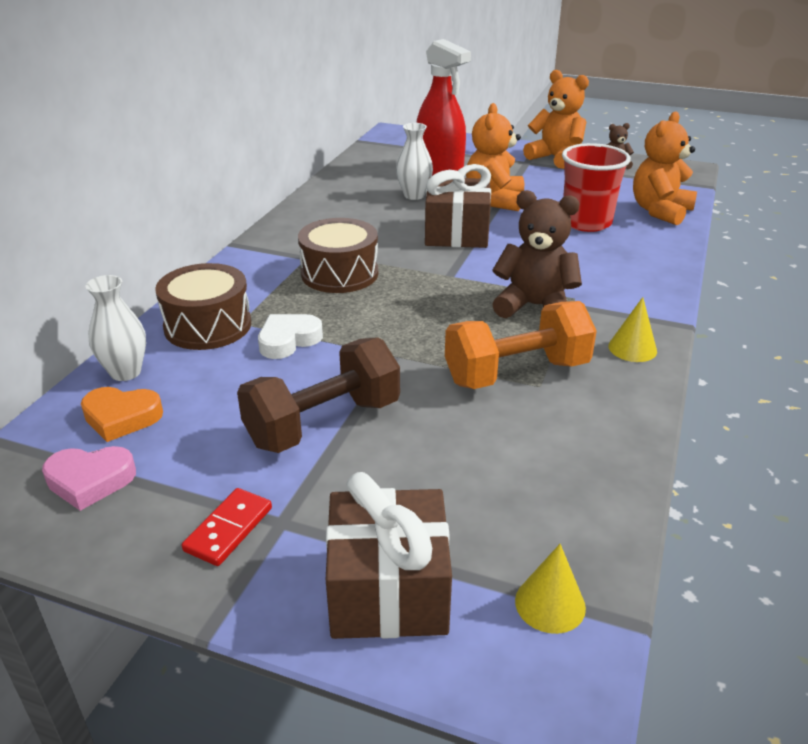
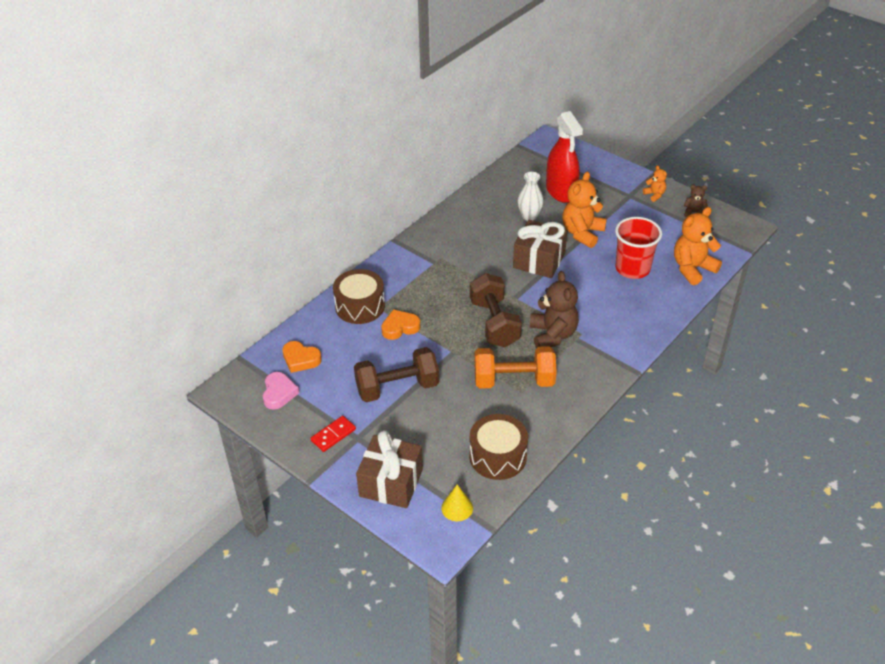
camera: 20 degrees right, 10 degrees up
(90, 481) = (279, 393): pink heart -> pink heart turned 105 degrees counterclockwise
(125, 372) = (309, 330): white vase -> none
(288, 340) = (400, 327): white heart -> orange heart
(339, 273) = (449, 281): brown drum -> brown drum (498, 456)
(438, 309) = (494, 323): none -> brown dumbbell
(534, 306) = (552, 335): brown teddy bear -> brown teddy bear turned 45 degrees clockwise
(556, 158) = (654, 195): orange teddy bear -> orange teddy bear, size x0.50
(632, 348) = (590, 380): yellow cone -> none

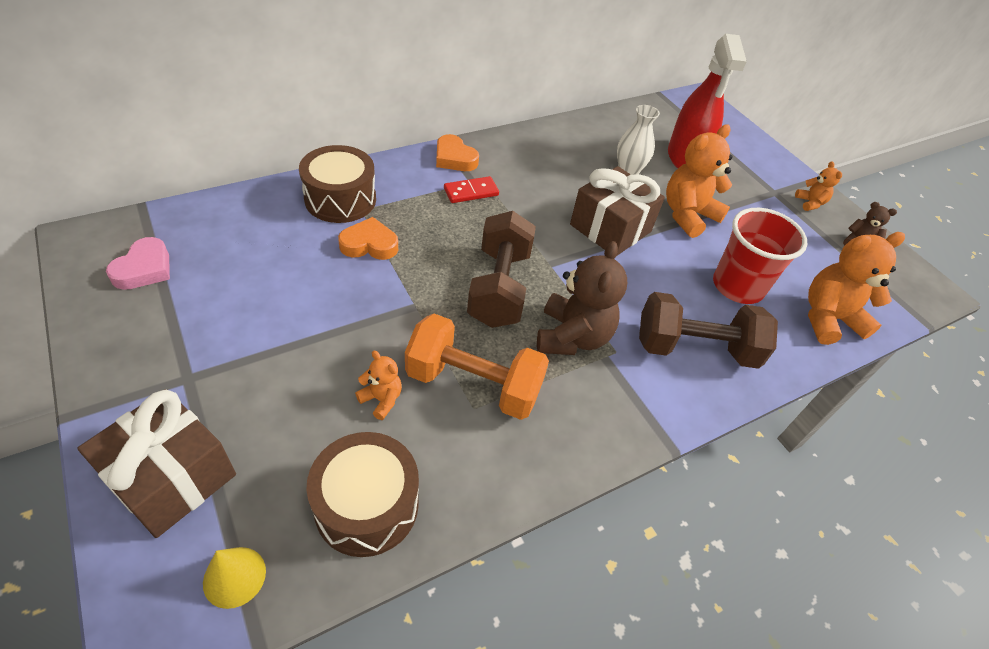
camera: 15 degrees right, 5 degrees up
(300, 359) = (211, 236): orange heart -> orange heart (454, 158)
(333, 435) = (158, 359): red domino -> red domino (471, 192)
(397, 388) = (302, 325): brown dumbbell -> brown dumbbell (695, 348)
(470, 407) = (381, 399): none -> orange teddy bear

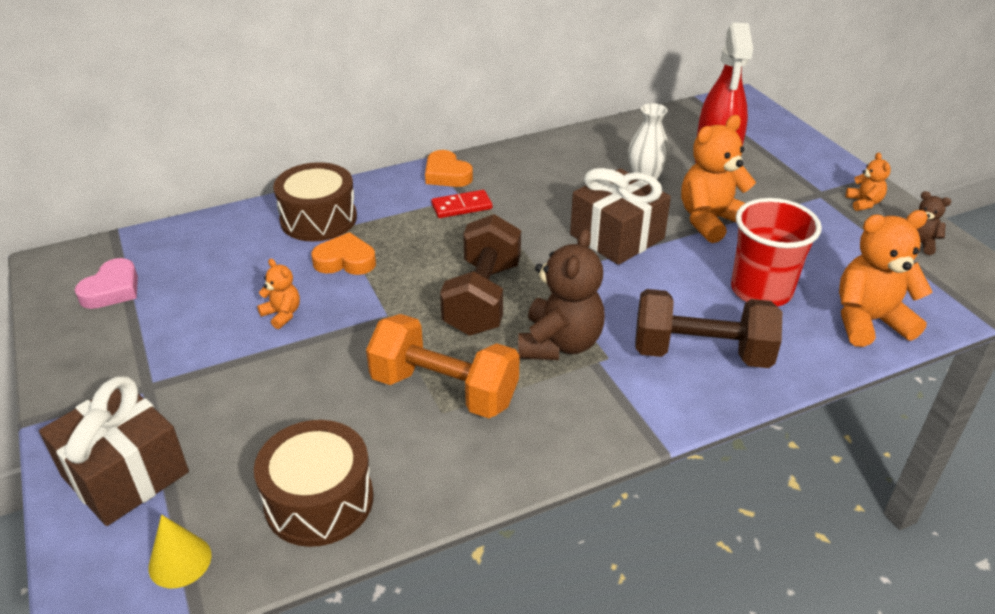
camera: 10 degrees right, 10 degrees down
(381, 399) = (344, 405): orange teddy bear -> orange teddy bear (282, 314)

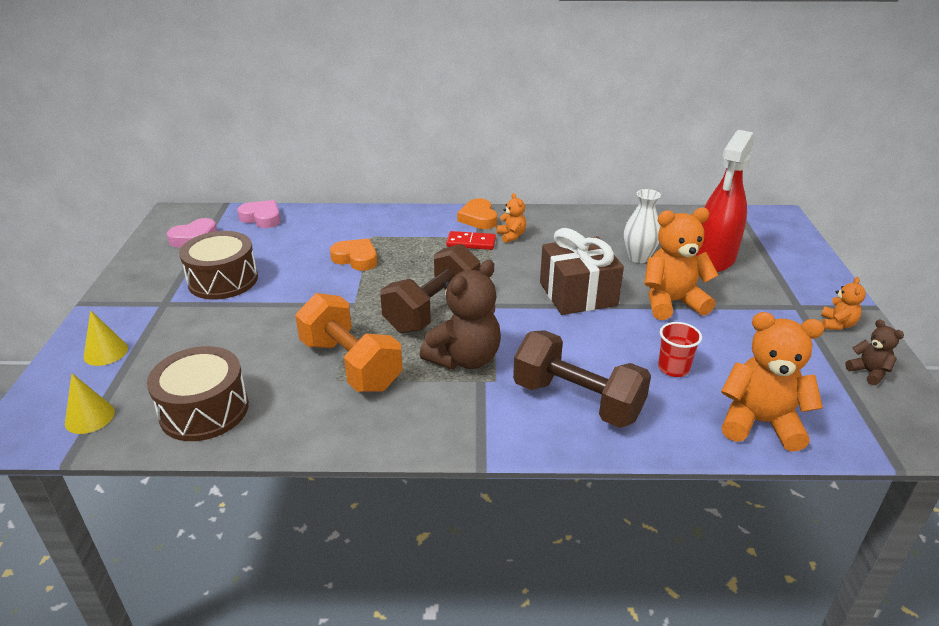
camera: 25 degrees right, 5 degrees down
(125, 474) = (106, 352): brown gift -> yellow cone
(181, 239) = (262, 218): none -> pink heart
(282, 314) = (284, 282): orange teddy bear -> orange teddy bear (511, 236)
(318, 219) = (361, 227): brown drum -> brown drum (223, 280)
(761, 290) = (673, 368): red cup -> red cup, size x0.54

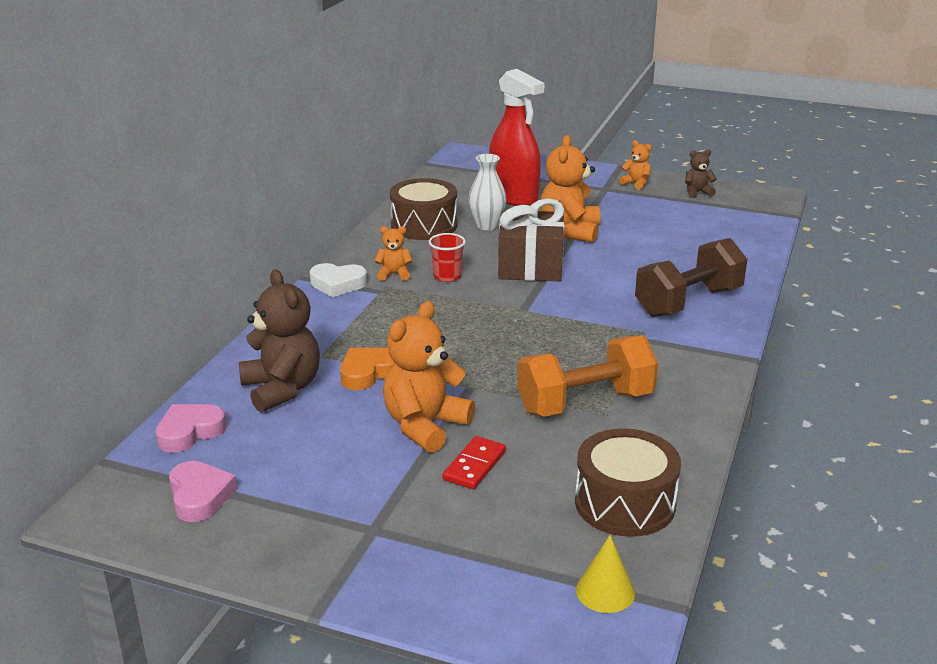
camera: 70 degrees left, 5 degrees down
(106, 352) = (468, 582): yellow cone -> none
(223, 280) = (346, 476): brown drum -> brown drum (424, 225)
(433, 310) = (511, 342): brown dumbbell -> none
(464, 359) = (605, 340): brown teddy bear -> brown teddy bear (282, 389)
(471, 243) = (390, 298): red domino -> red domino (474, 465)
(478, 218) = (337, 284): orange heart -> white heart
(673, 368) = (662, 255): red cup -> red cup (447, 276)
(760, 422) = (739, 243): orange teddy bear -> orange teddy bear (425, 426)

